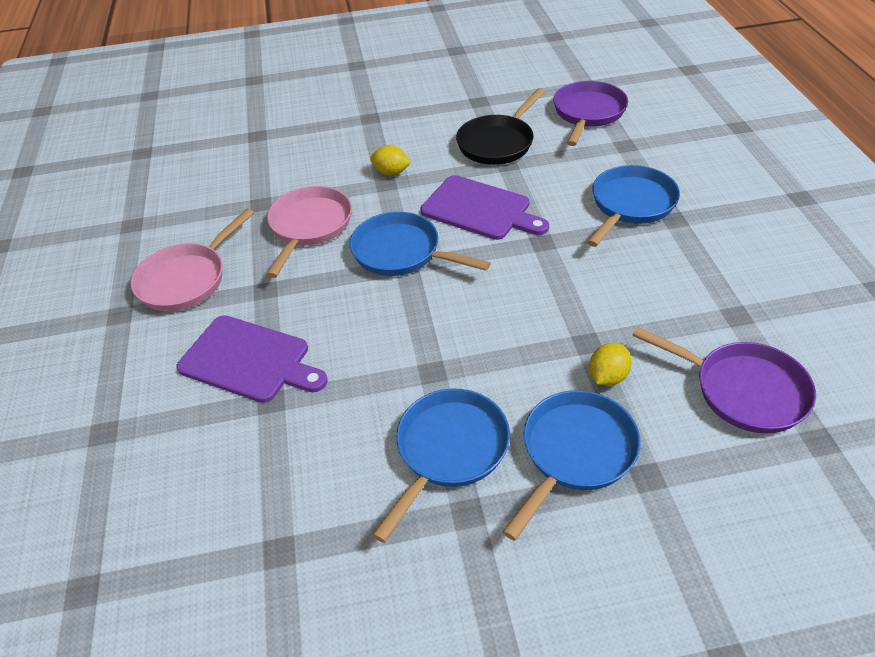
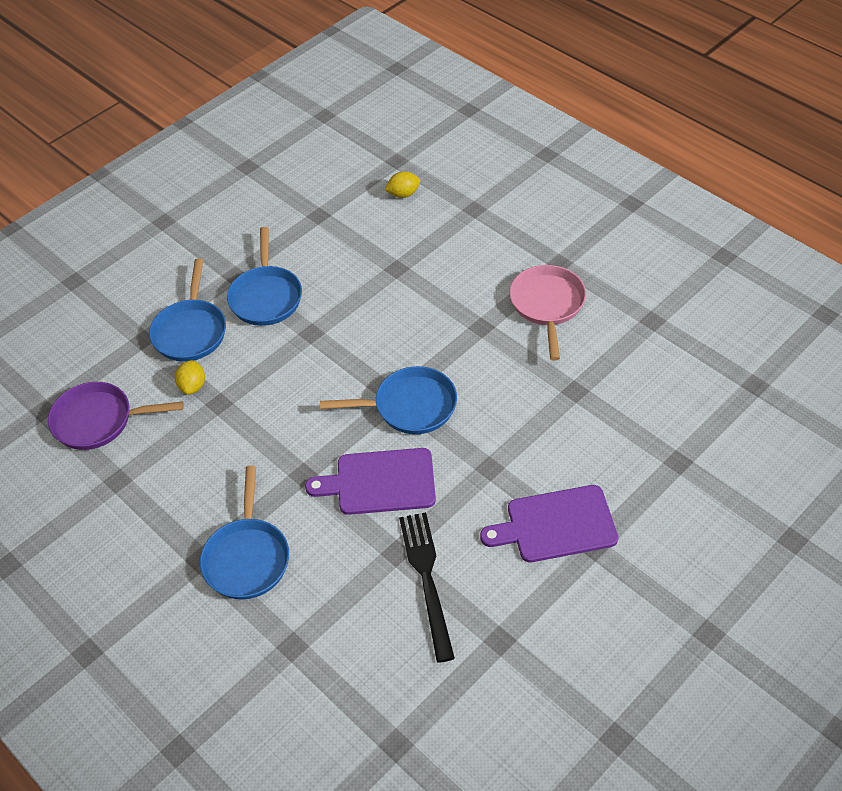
camera: 145 degrees right, 5 degrees up
(249, 360) = (436, 281): purple cutting board -> purple cutting board (556, 525)
(309, 226) = (508, 391): pink pan -> none
(391, 172) = (497, 483): yellow lemon -> yellow lemon (403, 194)
(498, 143) = (427, 579): black pan -> black fork
(588, 113) = (361, 684): purple pan -> none

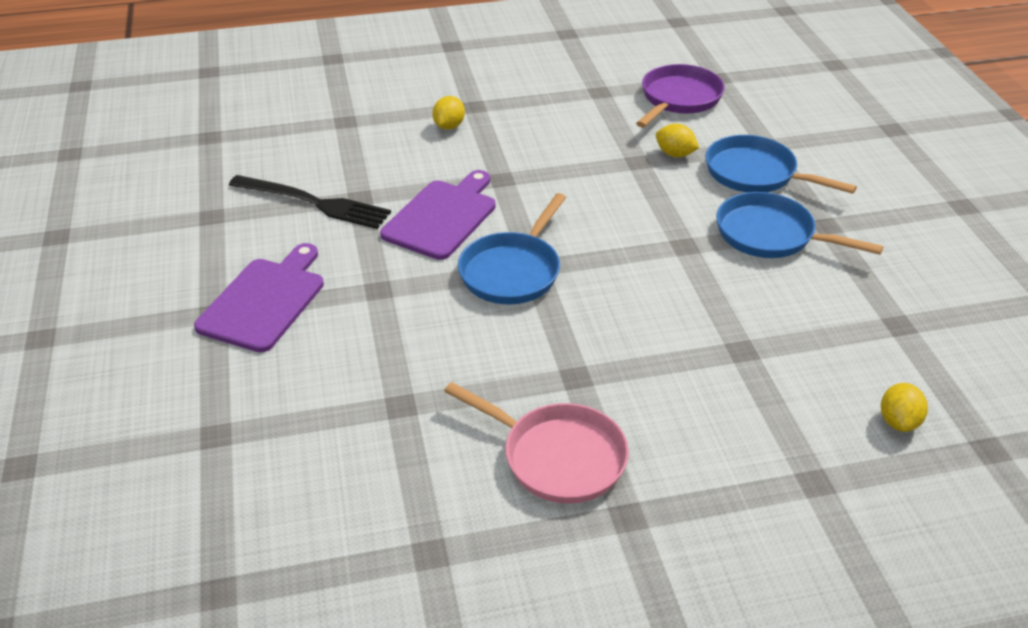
camera: 120 degrees right, 10 degrees down
(247, 557) = (449, 126): blue pan -> yellow lemon

